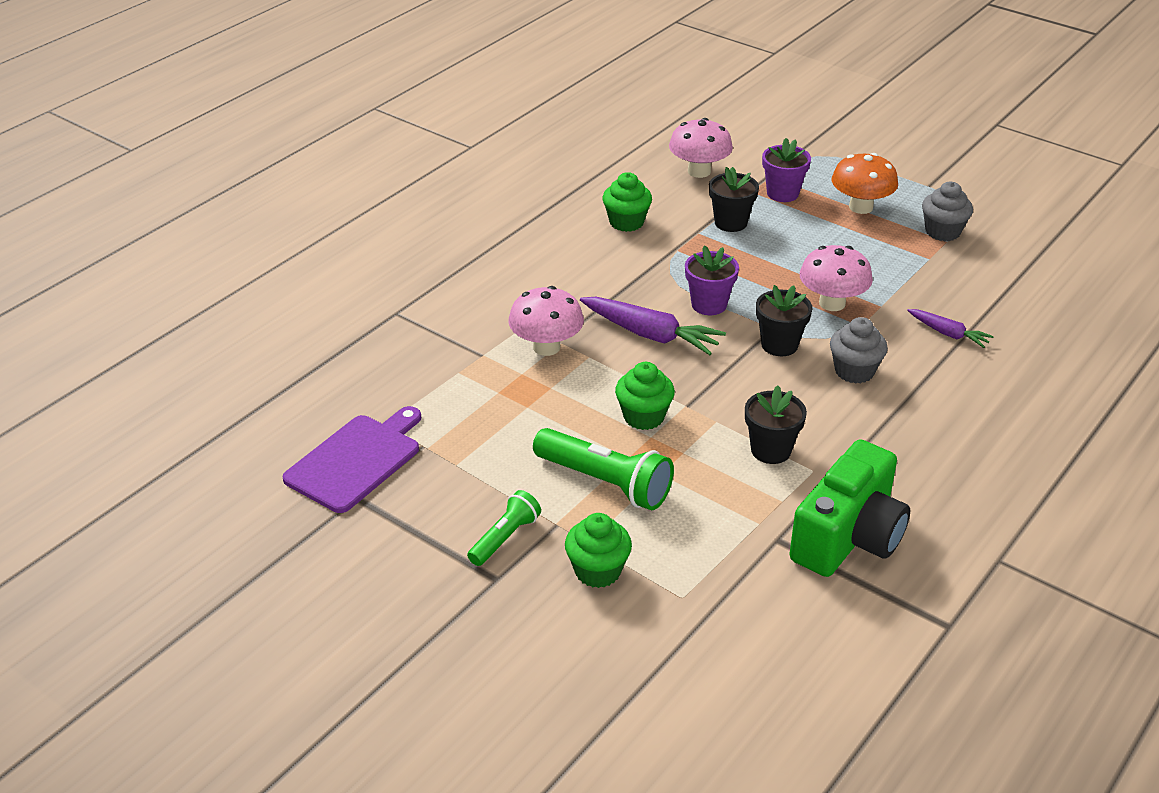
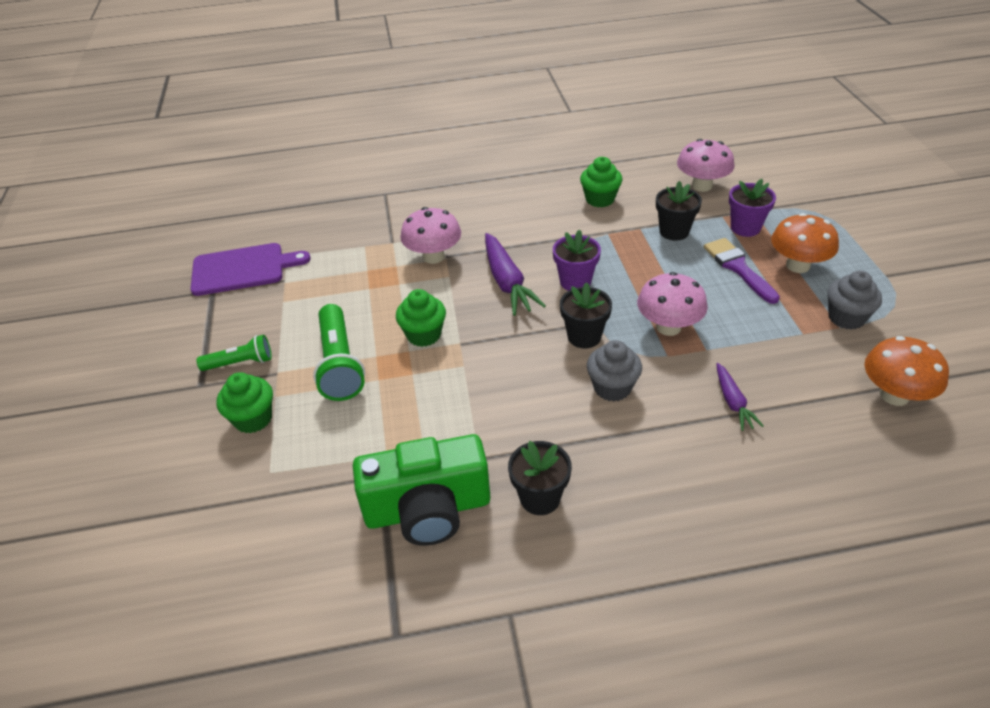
camera: 45 degrees right, 5 degrees up
(771, 450) = (468, 409): black flower pot -> black flower pot (540, 498)
(820, 230) = (738, 268): none -> purple brush
(1037, 272) = (894, 395): none -> orange mushroom

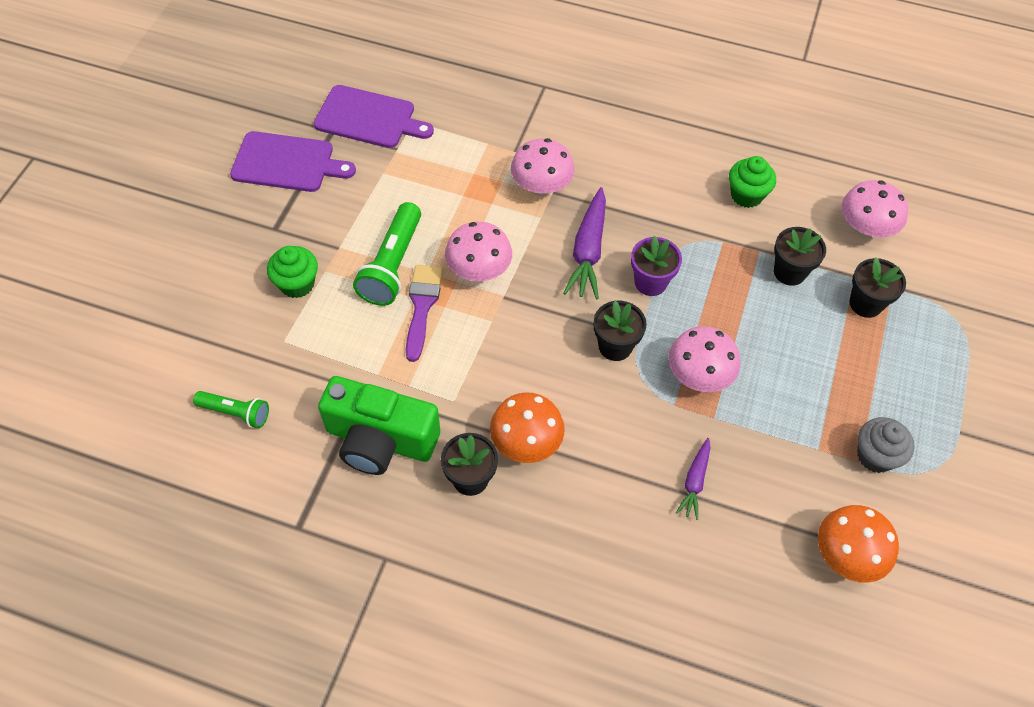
camera: 25 degrees right, 15 degrees up
(182, 330) = (287, 163): none -> purple cutting board
(240, 363) = (315, 222): green flashlight -> green flashlight (236, 413)
(424, 335) = (479, 271): green cupcake -> pink mushroom
(612, 387) = (601, 411): grey cupcake -> none
(738, 268) = (818, 347): purple brush -> purple brush (422, 306)
(745, 228) = (865, 303): purple flower pot -> black flower pot
(798, 265) = (880, 374): orange mushroom -> orange mushroom (526, 443)

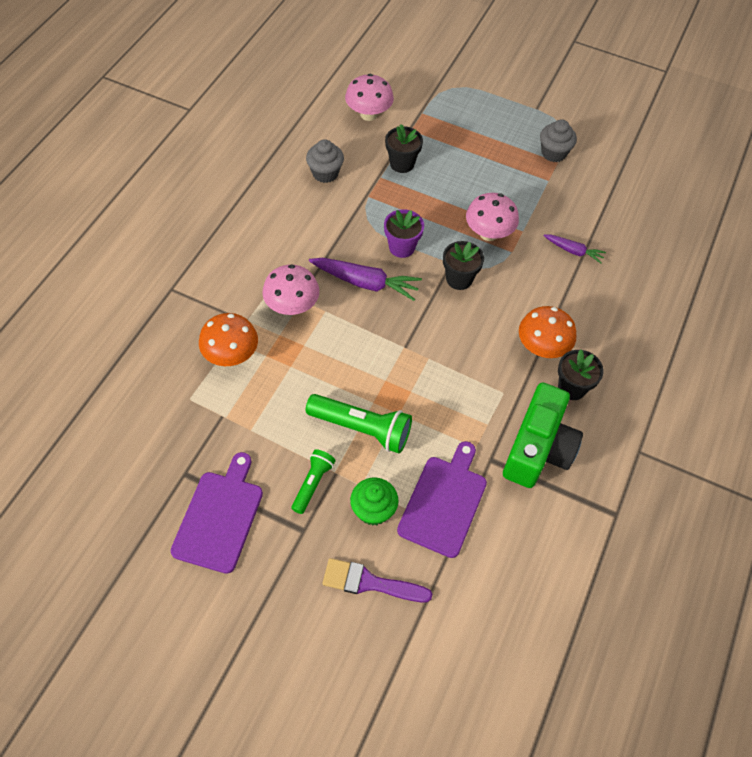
camera: 85 degrees left, 0 degrees up
(236, 413) = (509, 564): green flashlight -> green flashlight (313, 484)
(368, 118) = (175, 438): purple cutting board -> purple cutting board (444, 502)
(422, 306) = (409, 408): purple brush -> purple brush (370, 582)
(479, 271) = (376, 362): pink mushroom -> none
(746, 195) = (325, 173): green cupcake -> grey cupcake
(846, 555) = (624, 183): orange mushroom -> orange mushroom (231, 355)
(865, 303) = (434, 129): black flower pot -> none

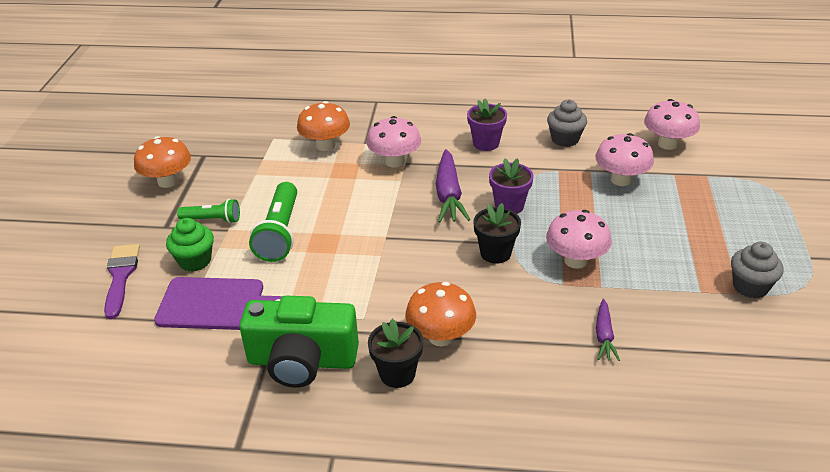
camera: 75 degrees right, 20 degrees down
(219, 517) = (168, 181): purple cutting board -> orange mushroom
(300, 229) = (486, 143): none -> purple flower pot
(402, 164) = (621, 180): black flower pot -> pink mushroom

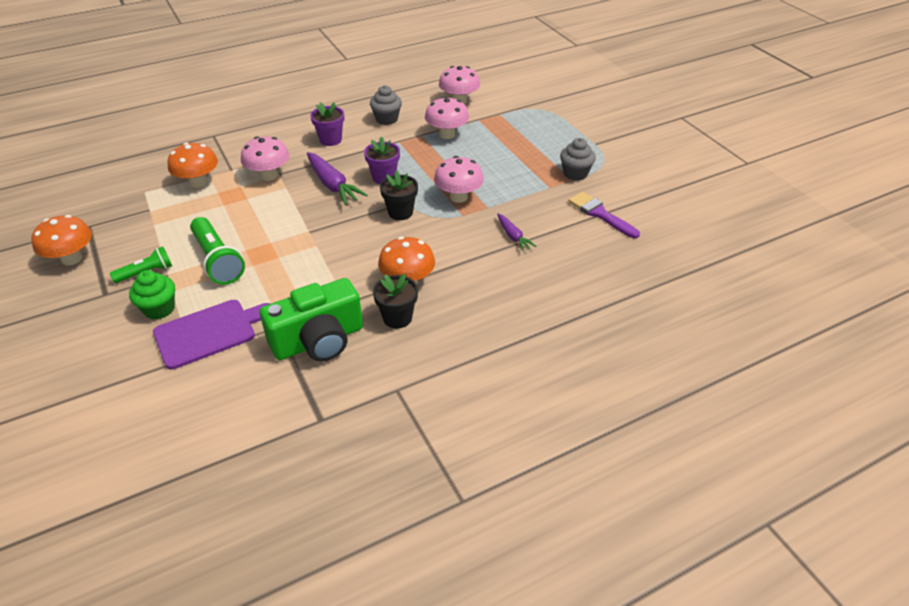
camera: 35 degrees left, 5 degrees up
(121, 276) = (98, 348): purple brush -> purple brush (600, 214)

